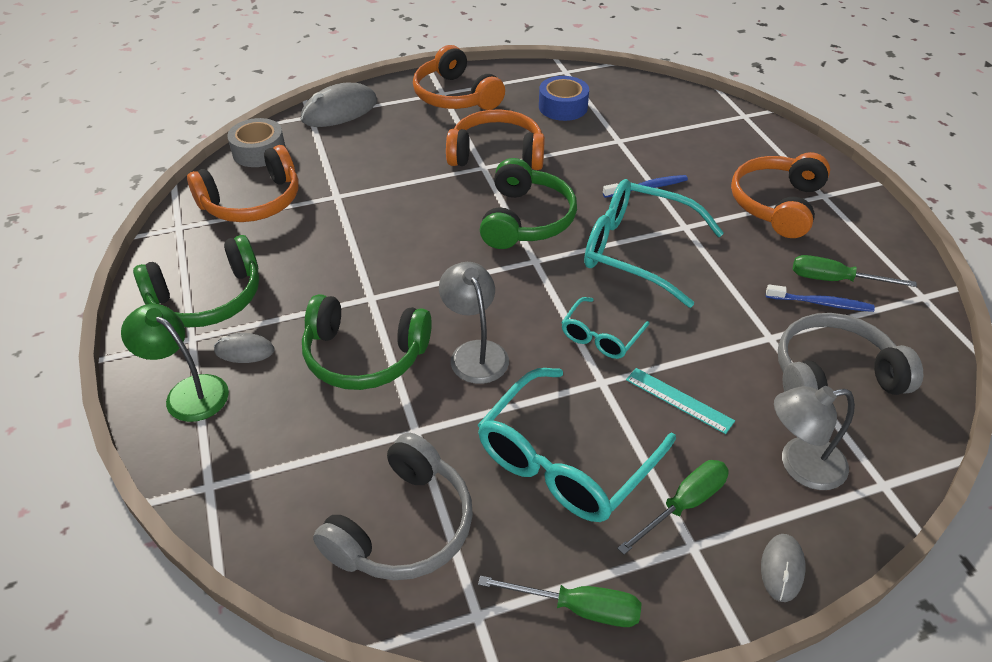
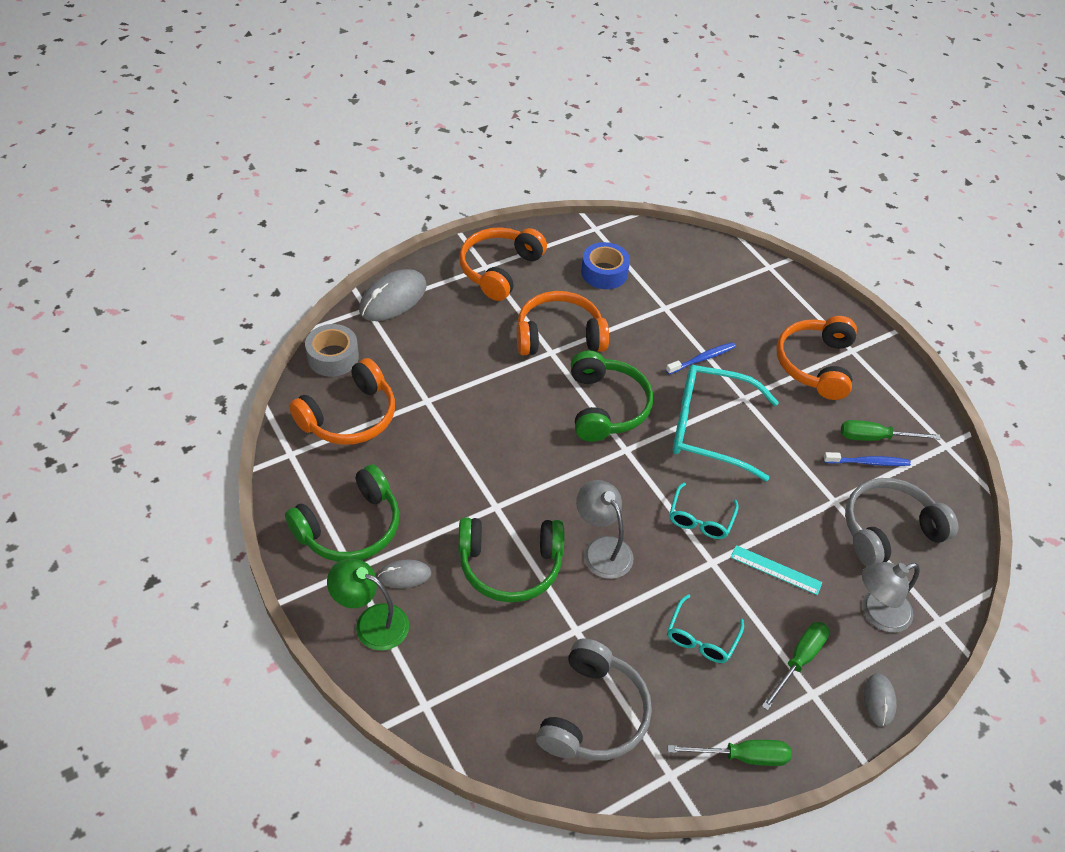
camera: 15 degrees left, 5 degrees up
(455, 96) = (499, 269): orange headphones -> orange headphones turned 75 degrees clockwise
(565, 461) = (701, 638): turquoise glasses -> turquoise glasses, size x0.52

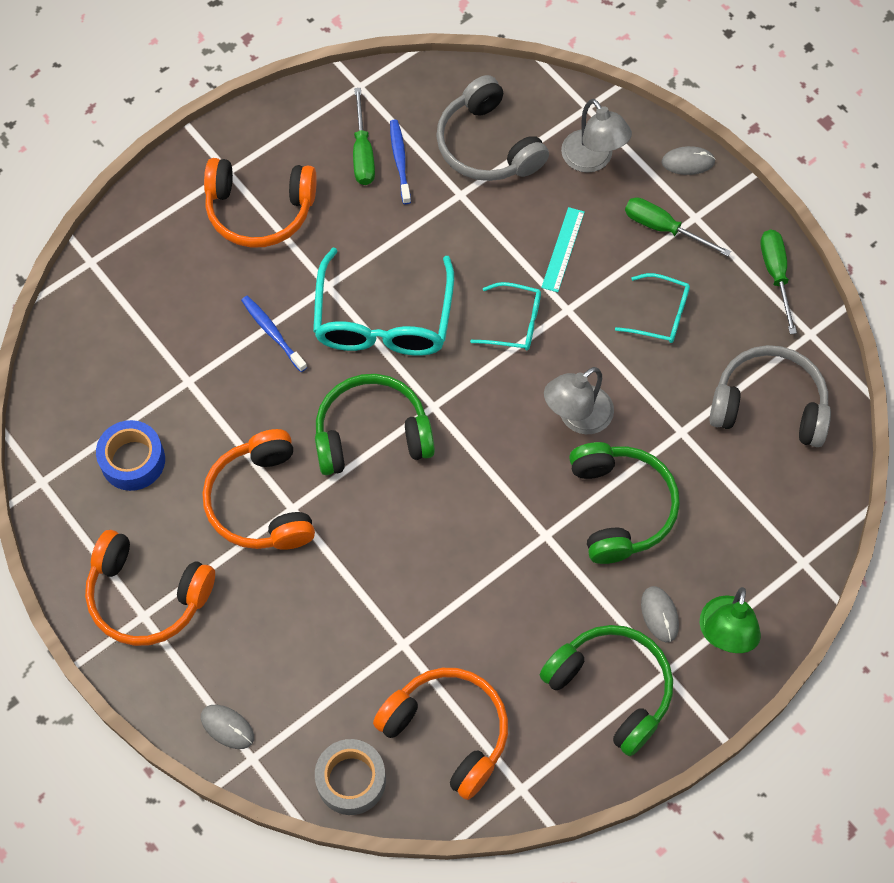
camera: 95 degrees left, 15 degrees up
(393, 298) = (227, 727): grey mouse -> grey mouse, size x0.54

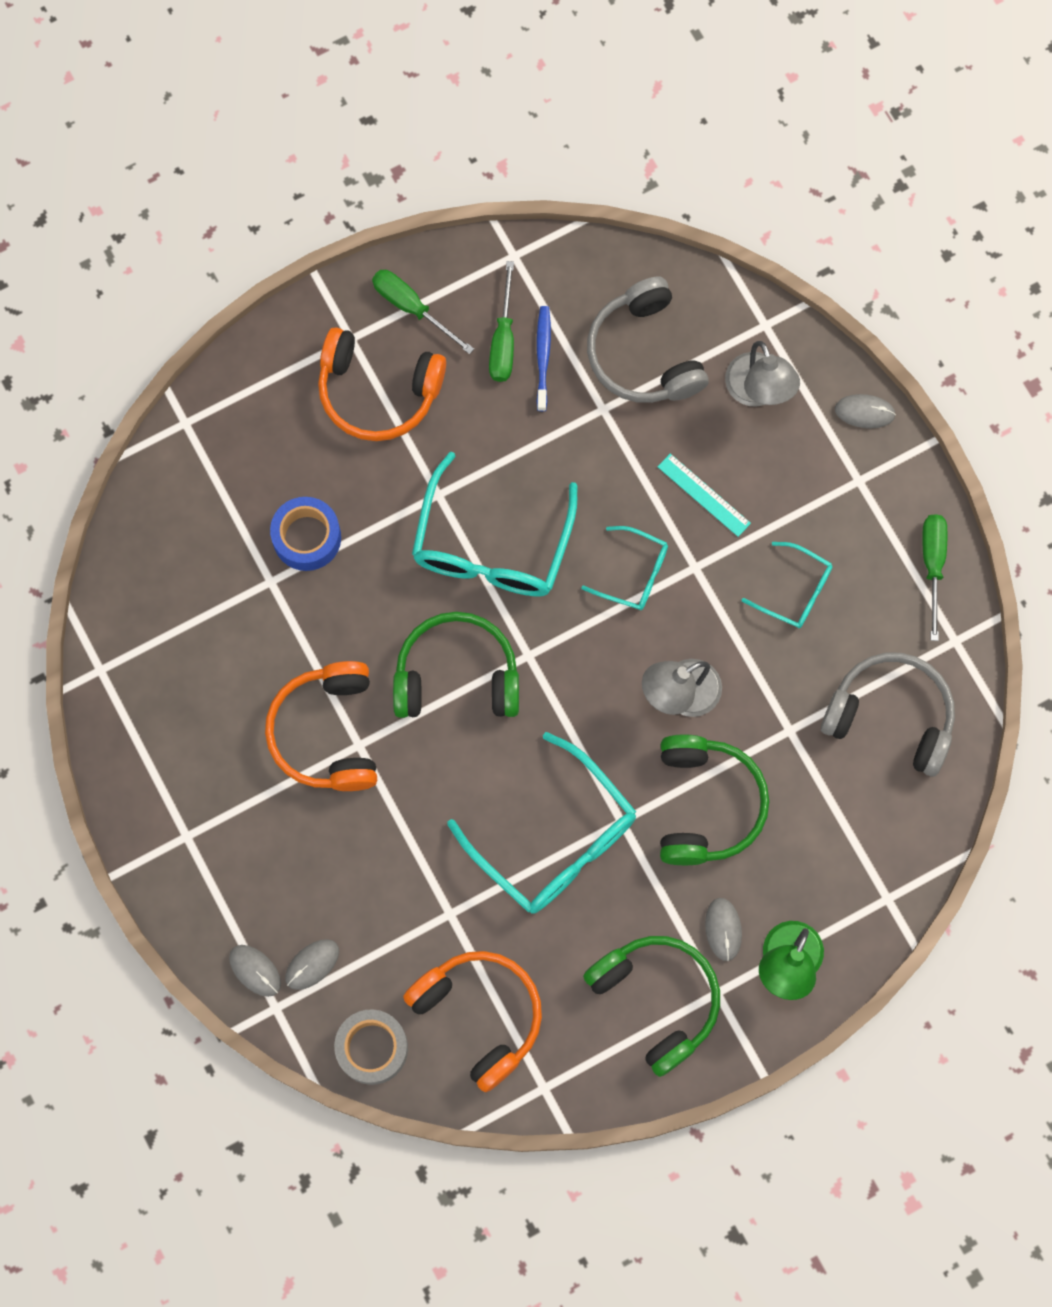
camera: 10 degrees right, 10 degrees up
(133, 460) = (199, 662): blue tape -> blue tape (307, 537)
(147, 596) = (192, 816): orange headphones -> none
(272, 333) = (369, 540): blue toothbrush -> none
(281, 712) = (312, 964): none -> grey mouse
(488, 560) = (555, 839): none -> turquoise glasses
(563, 249) = (703, 495): turquoise ruler -> turquoise ruler turned 75 degrees counterclockwise
(663, 228) = (820, 488): green screwdriver -> green screwdriver (412, 308)

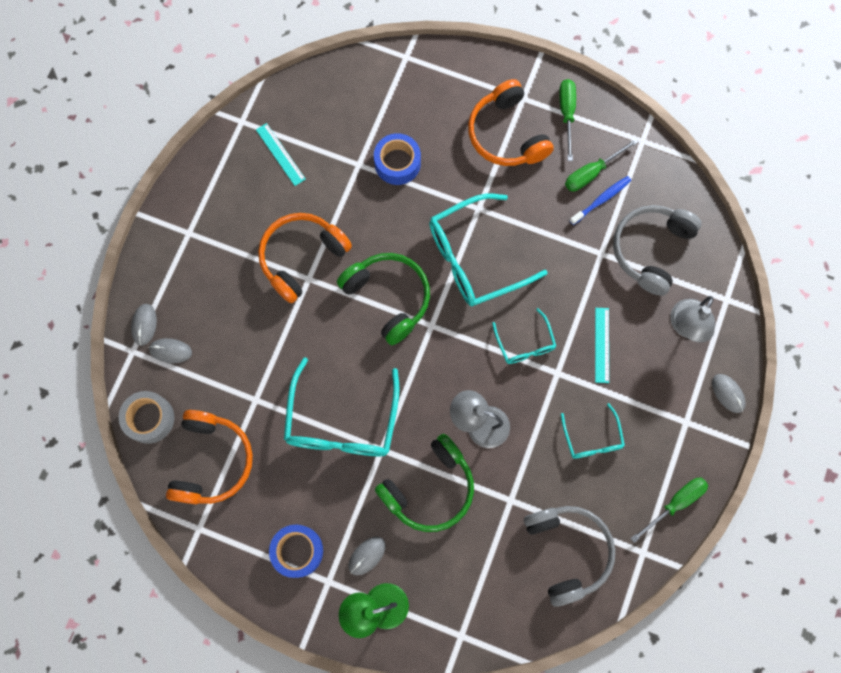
camera: 50 degrees right, 0 degrees up
(181, 658) = (280, 154): none -> turquoise ruler
(657, 999) = (297, 551): green headphones -> blue tape

